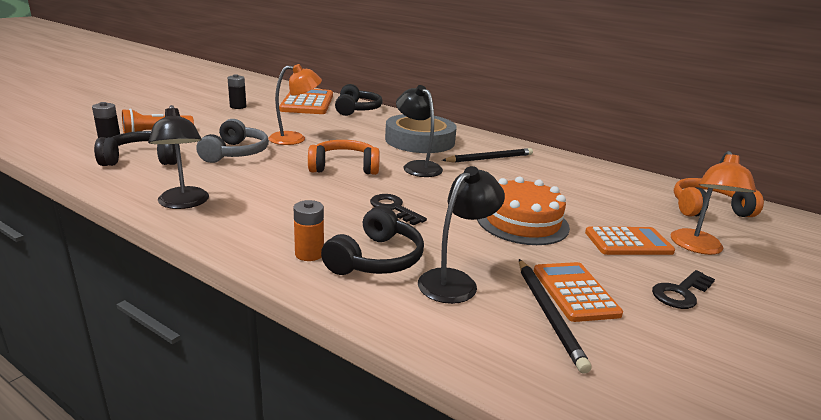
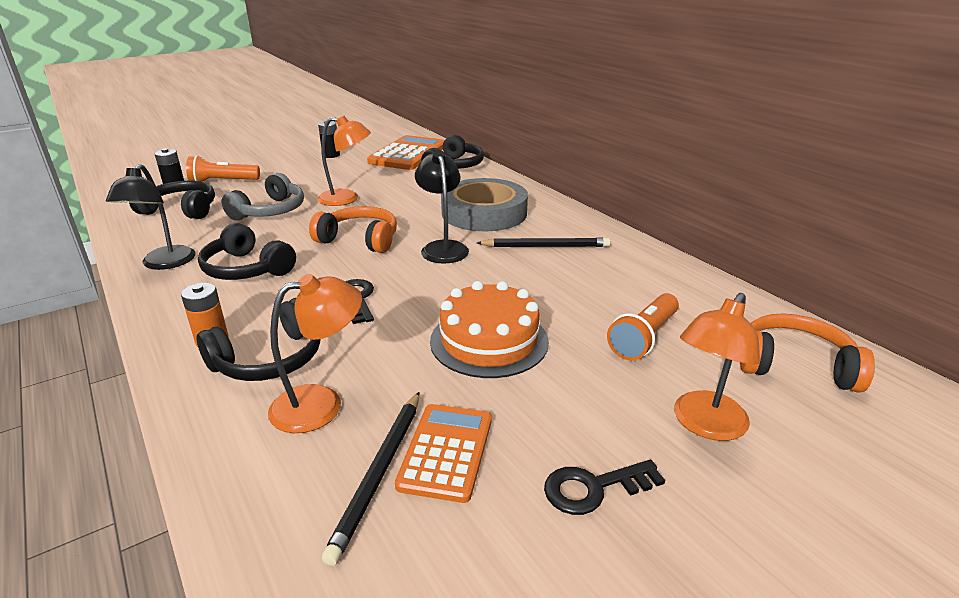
camera: 25 degrees right, 5 degrees up
(271, 198) = (246, 269): none -> black headphones
(455, 281) = (321, 404): black lamp -> orange lamp
(613, 206) = (643, 338): none -> orange flashlight
(628, 242) = (603, 396): orange calculator -> none

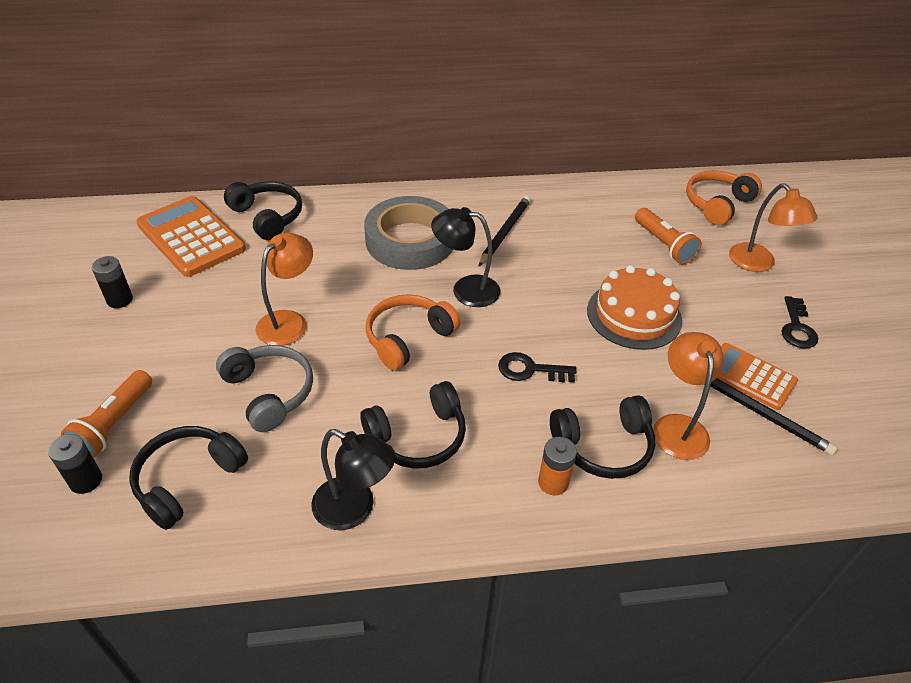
camera: 65 degrees left, 15 degrees up
(269, 359) = (603, 446): black headphones -> black headphones turned 90 degrees clockwise

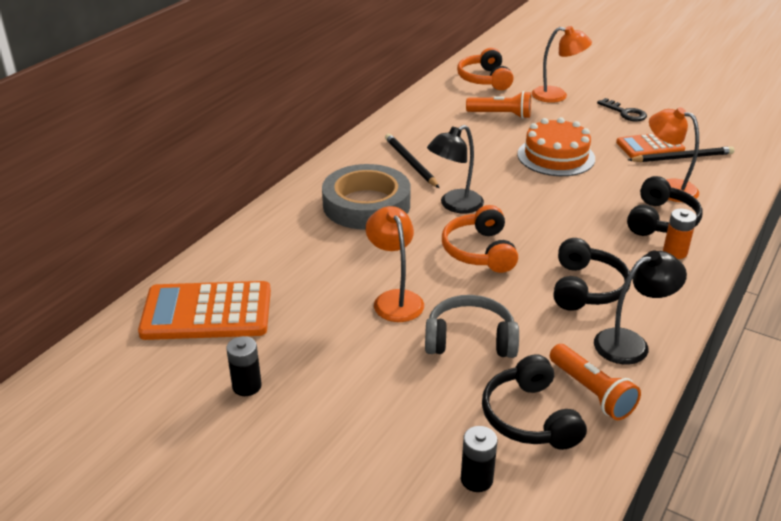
camera: 50 degrees left, 10 degrees down
(114, 423) = (420, 441): orange flashlight -> orange flashlight (591, 392)
(268, 217) = (238, 260): black headphones -> none
(530, 370) = (566, 216): black key -> none

